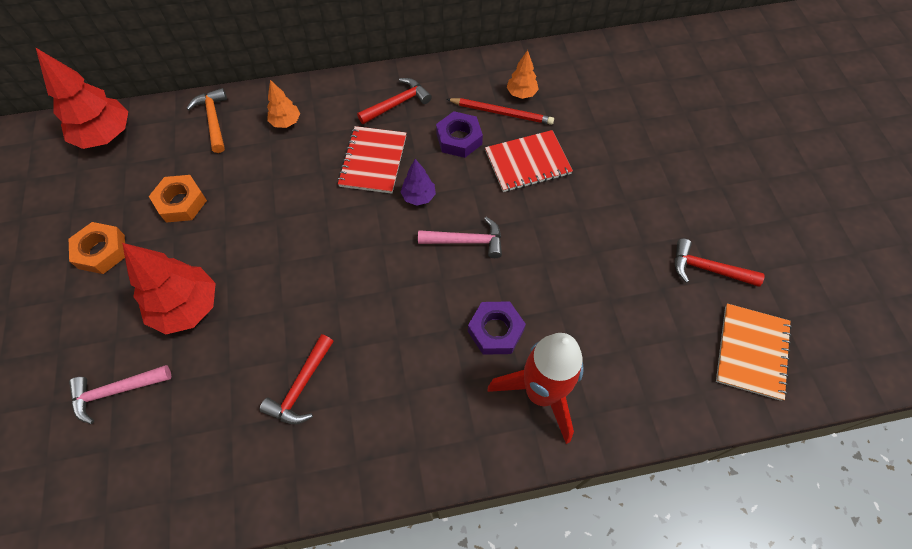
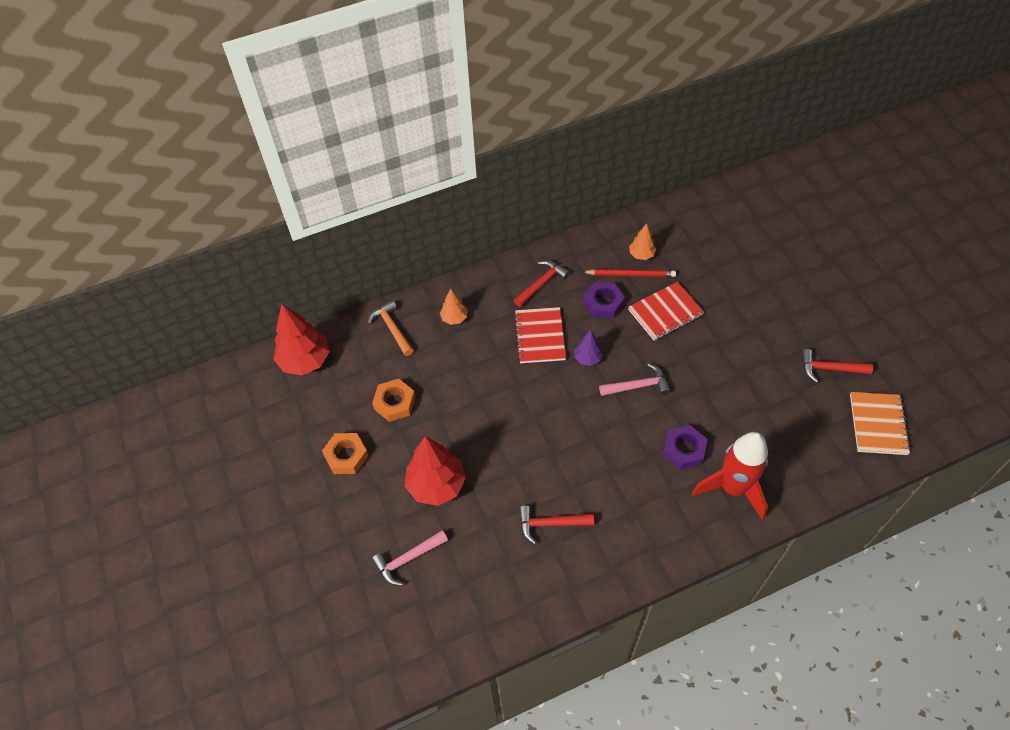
camera: 10 degrees left, 5 degrees down
(301, 386) = (550, 524): red hammer -> red hammer turned 75 degrees clockwise

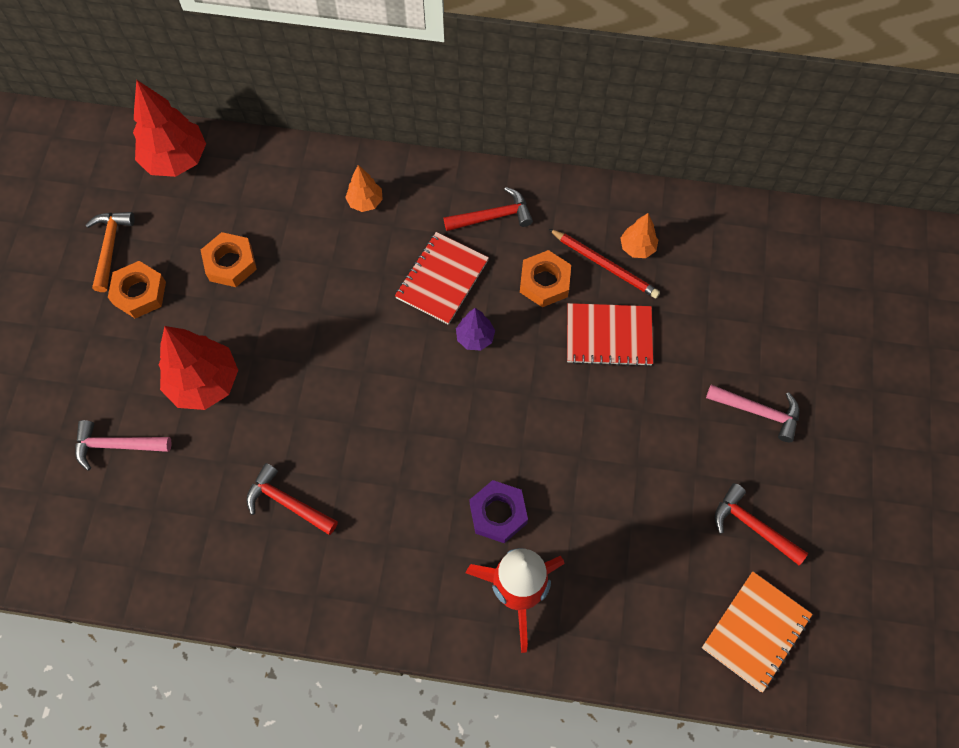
camera: 30 degrees right, 10 degrees up
(392, 328) = (291, 175): orange hammer -> orange hammer (110, 247)
(603, 303) = (544, 282): purple nut -> orange nut
(638, 386) = (506, 406): pink hammer -> pink hammer (758, 412)

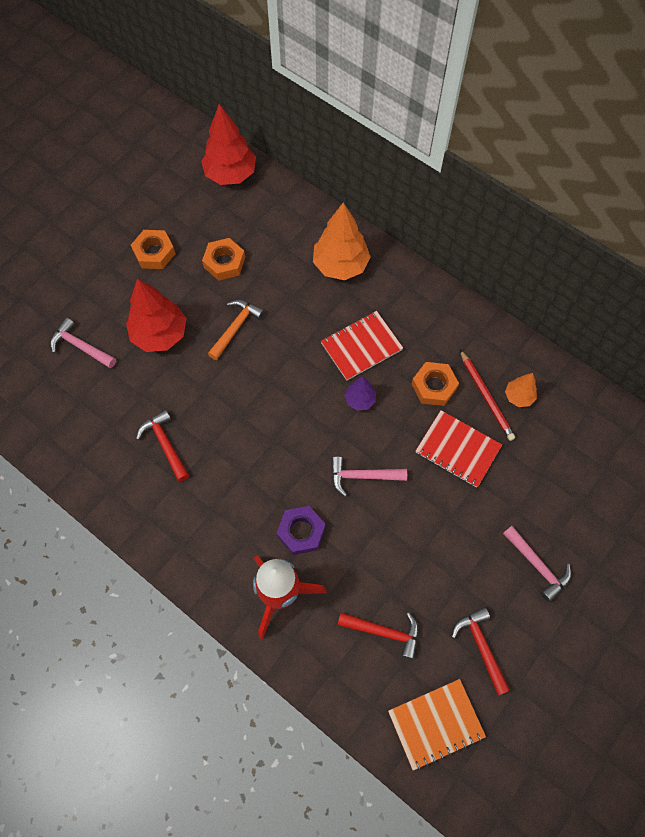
camera: 30 degrees right, 0 degrees up
(110, 247) = (154, 213): orange hammer -> orange hammer (236, 328)
(365, 202) = (340, 265): orange tree -> orange tree, size x1.93
(493, 217) = (424, 320): red hammer -> red hammer (384, 632)
(527, 418) = (362, 476): none -> pink hammer

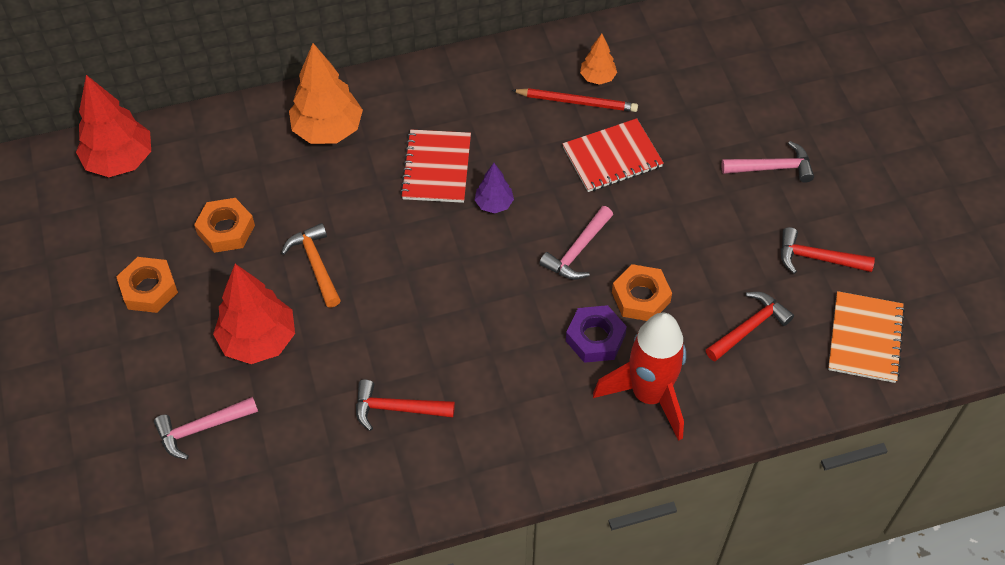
camera: 55 degrees left, 10 degrees down
(434, 386) = (531, 135): orange nut -> orange nut (641, 297)

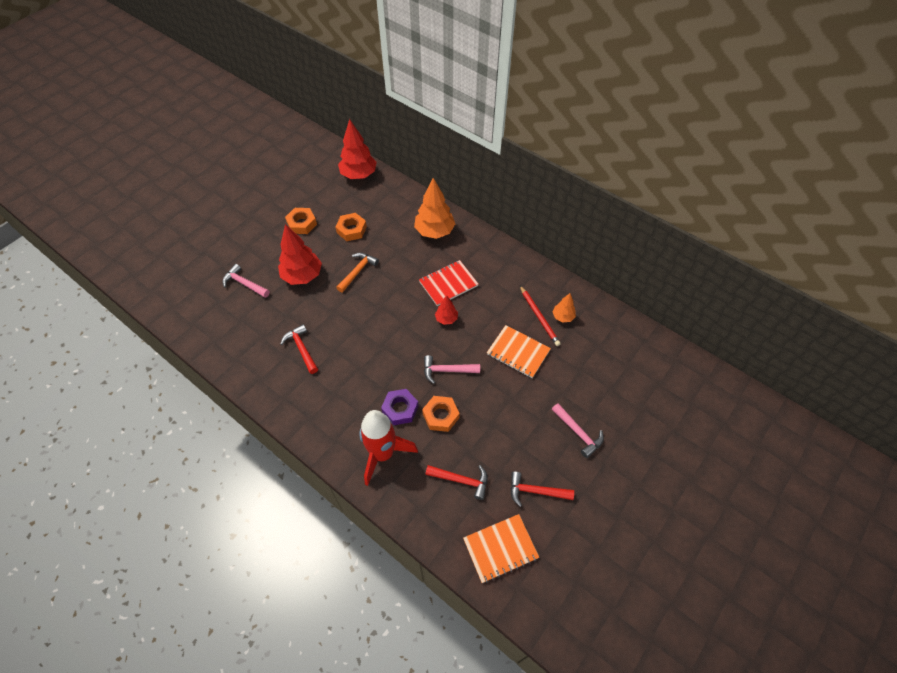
camera: 55 degrees right, 0 degrees up
(494, 204) = (446, 319): purple tree -> red tree
(612, 157) = (518, 352): red notebook -> orange notebook
(817, 258) = (536, 491): red hammer -> red hammer turned 60 degrees counterclockwise

